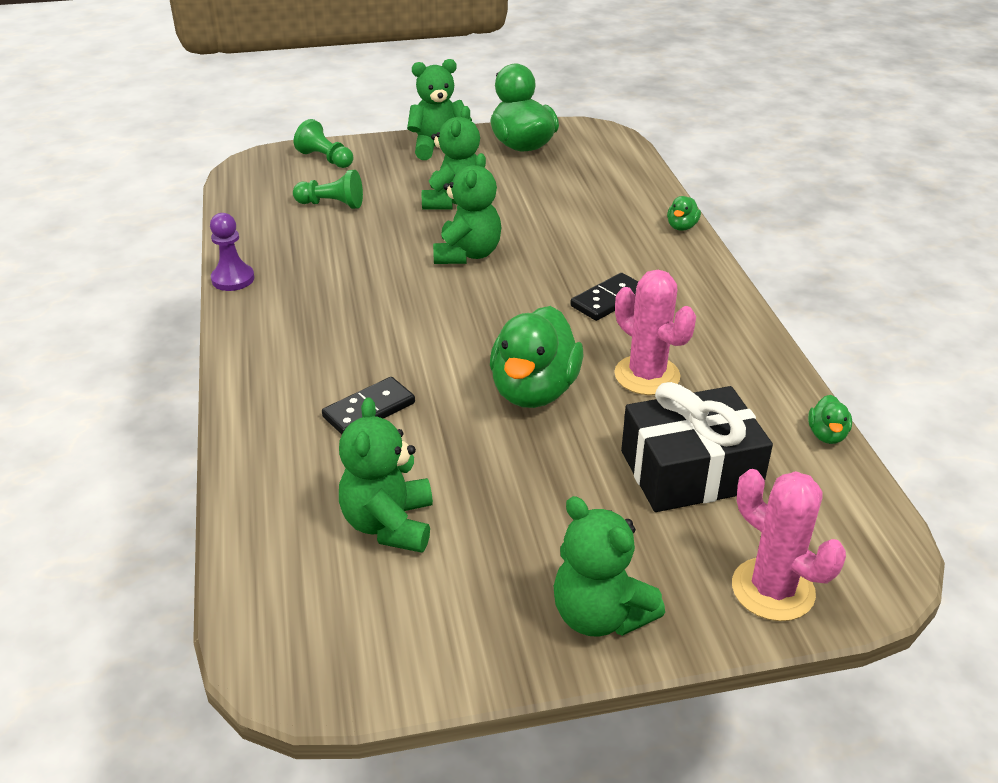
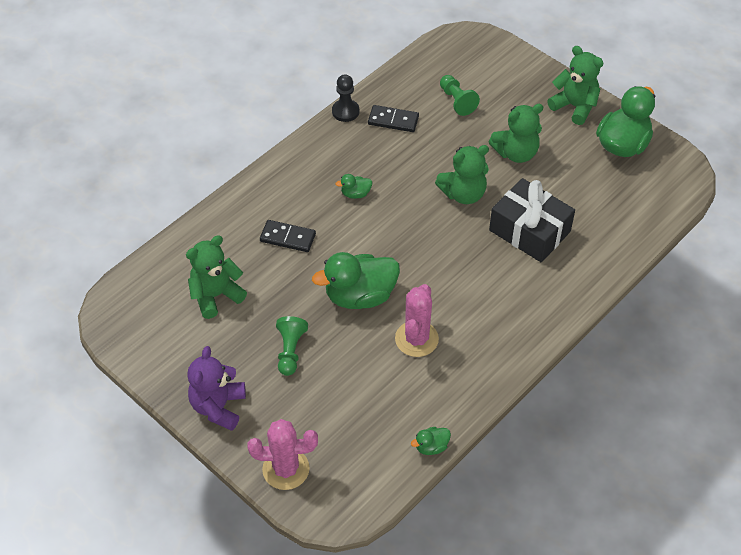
camera: 55 degrees right, 15 degrees up
(233, 279) = (345, 111): purple pawn -> black pawn
(325, 159) = (504, 64): green pawn -> green pawn (290, 351)
(600, 615) = (218, 407): green teddy bear -> purple teddy bear
(608, 300) = (476, 285): black domino -> black domino (393, 120)
(681, 227) = (598, 281): green duck -> green duck (355, 194)
(690, 471) = (349, 396): black gift -> black gift (529, 231)
(773, 589) = (286, 469): pink cactus -> pink cactus turned 75 degrees clockwise

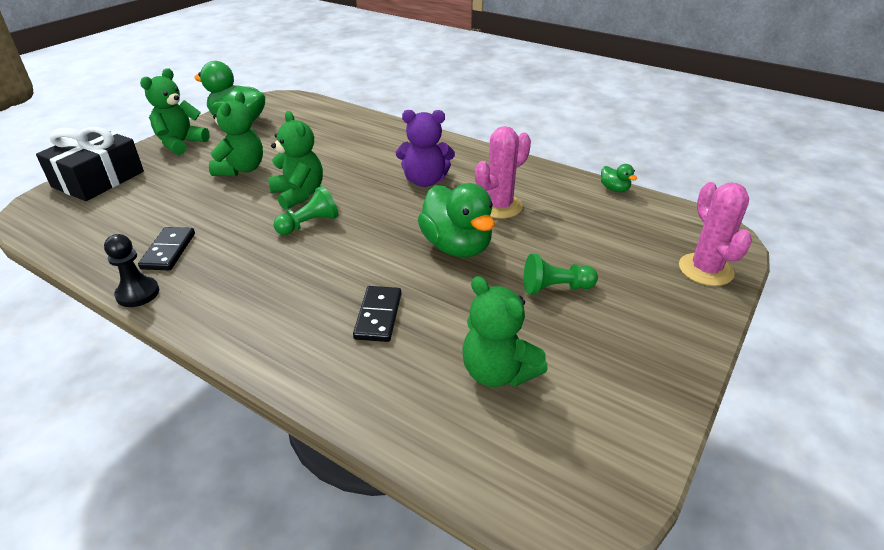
camera: 100 degrees left, 15 degrees down
(218, 407) = (668, 336): purple teddy bear -> purple teddy bear (425, 181)
(355, 194) = (297, 267): green duck -> none
(416, 339) = (499, 206): pink cactus -> pink cactus turned 45 degrees counterclockwise
(457, 101) = (148, 208): green pawn -> green pawn (309, 224)
(516, 153) = (241, 169): green teddy bear -> green teddy bear turned 45 degrees clockwise
(529, 231) = (347, 158): black gift -> black gift (98, 179)

